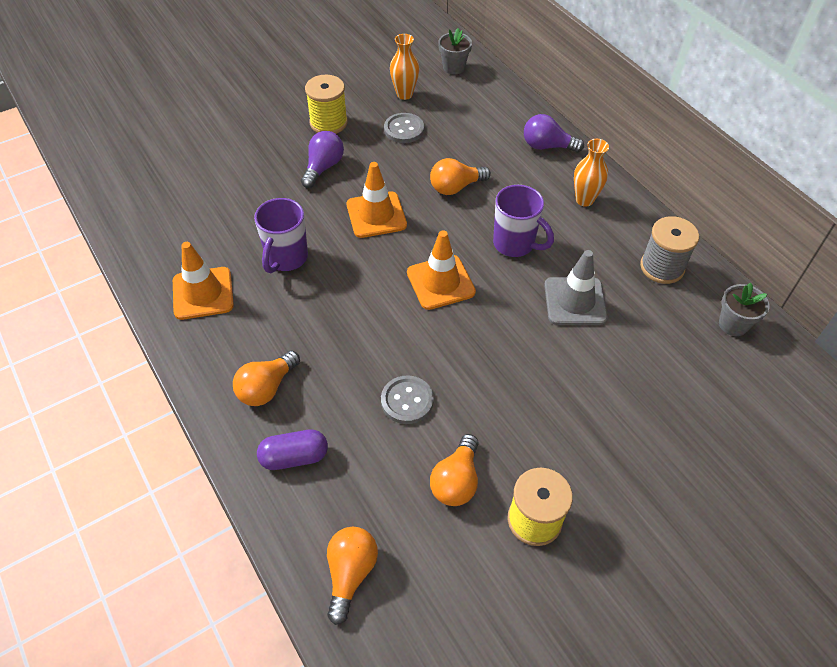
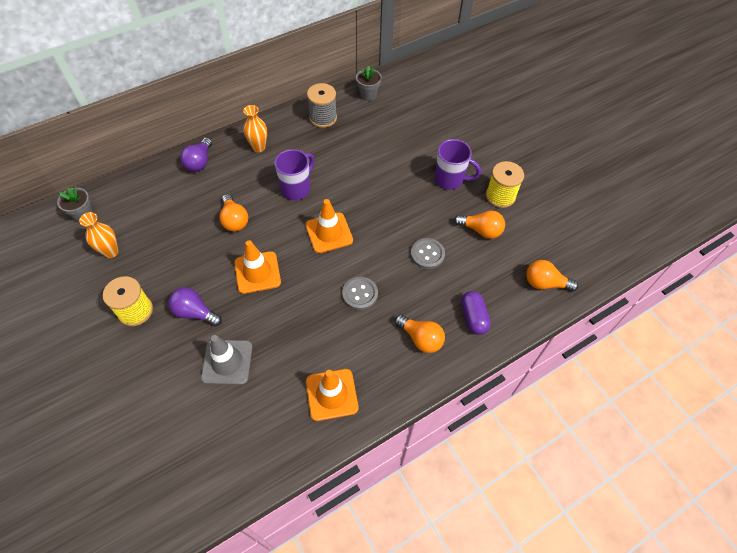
camera: 90 degrees left, 5 degrees up
(286, 258) = (298, 334): purple mug -> purple mug (450, 180)
(404, 129) = (158, 253): grey button -> grey button (360, 294)
(575, 301) = (348, 162): grey traffic cone -> grey traffic cone (227, 362)

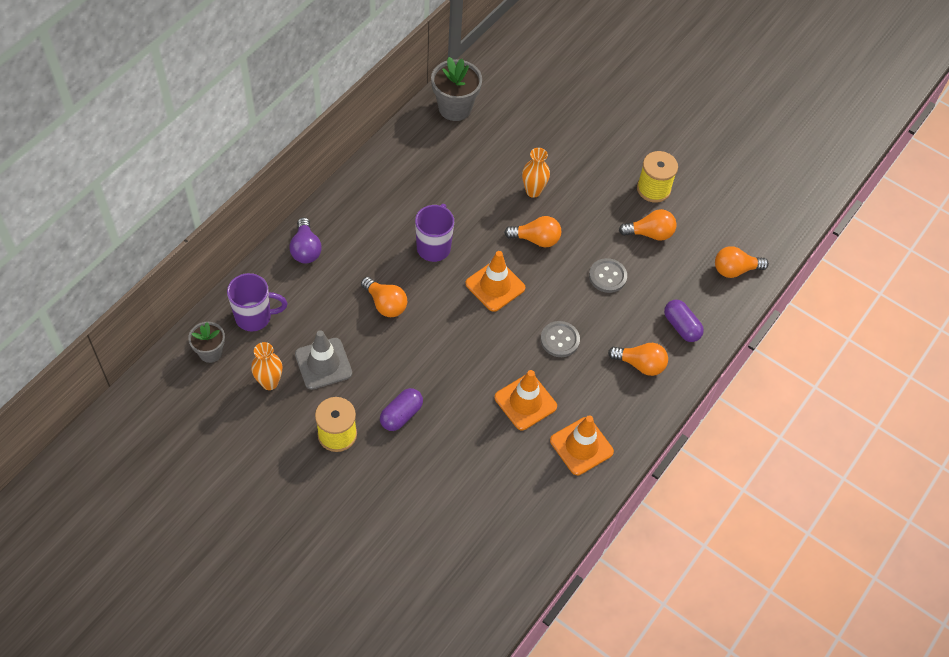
camera: 25 degrees left, 0 degrees up
(195, 312) = (401, 415): purple light bulb -> purple capsule
(227, 362) = (463, 451): grey traffic cone -> grey traffic cone (323, 364)
(257, 272) = (443, 352): orange traffic cone -> orange traffic cone (525, 402)
(259, 147) = (364, 211): orange vase -> orange vase (533, 191)
(323, 118) = (418, 152): grey spool -> none
(368, 95) = (455, 108): grey flower pot -> grey flower pot, size x1.61
(381, 207) = (536, 239): none -> orange light bulb
(450, 180) = (593, 186): purple mug -> purple mug (254, 317)

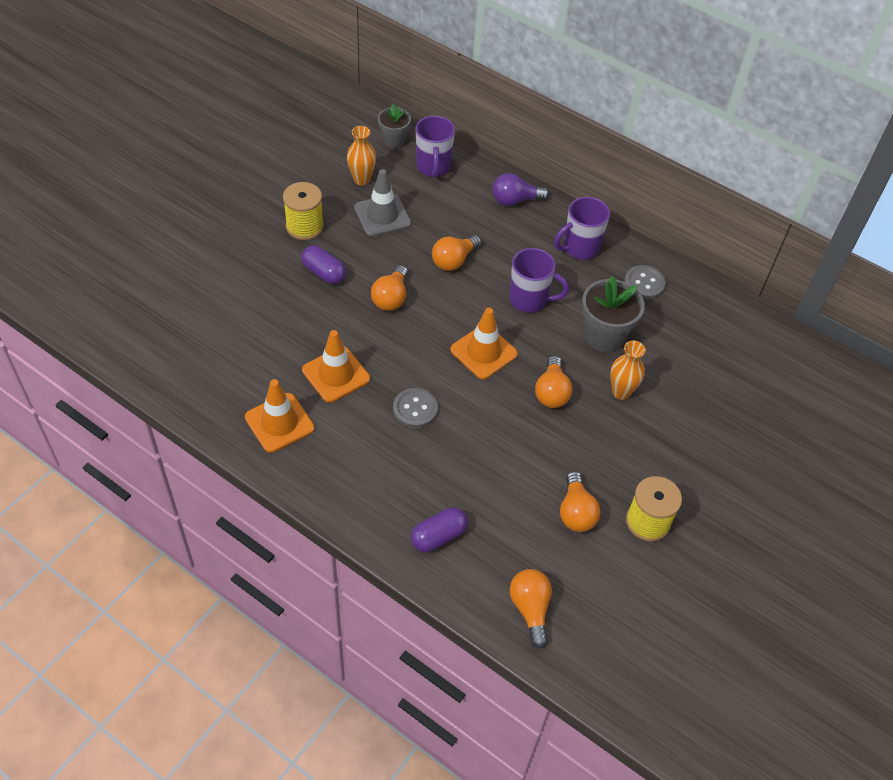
camera: 90 degrees right, 5 degrees down
(370, 203) = (579, 248): none -> purple mug
(455, 108) = (729, 321): grey flower pot -> grey flower pot (604, 336)
(607, 276) = (506, 461): grey button -> grey button (644, 283)
(640, 364) = (384, 487): orange light bulb -> orange light bulb (391, 298)

